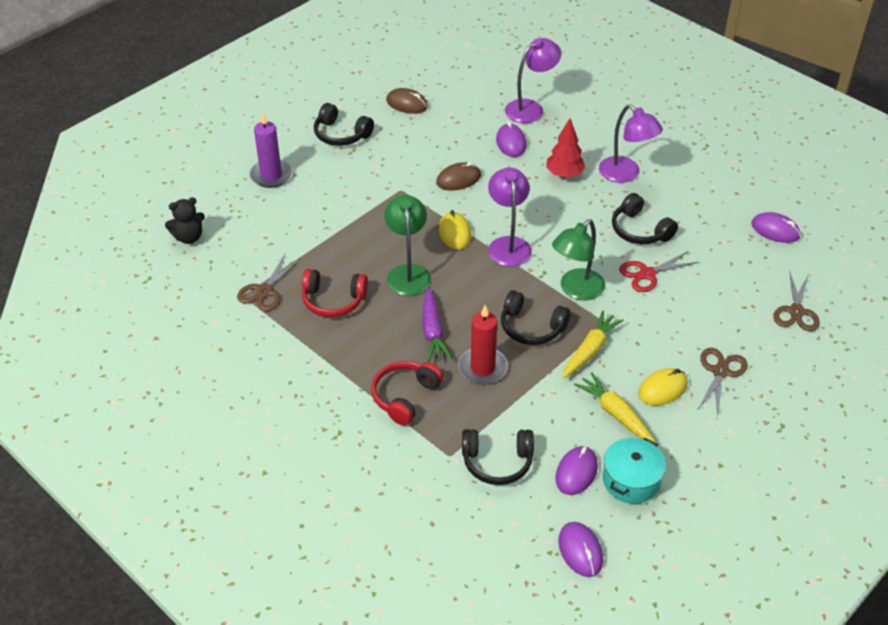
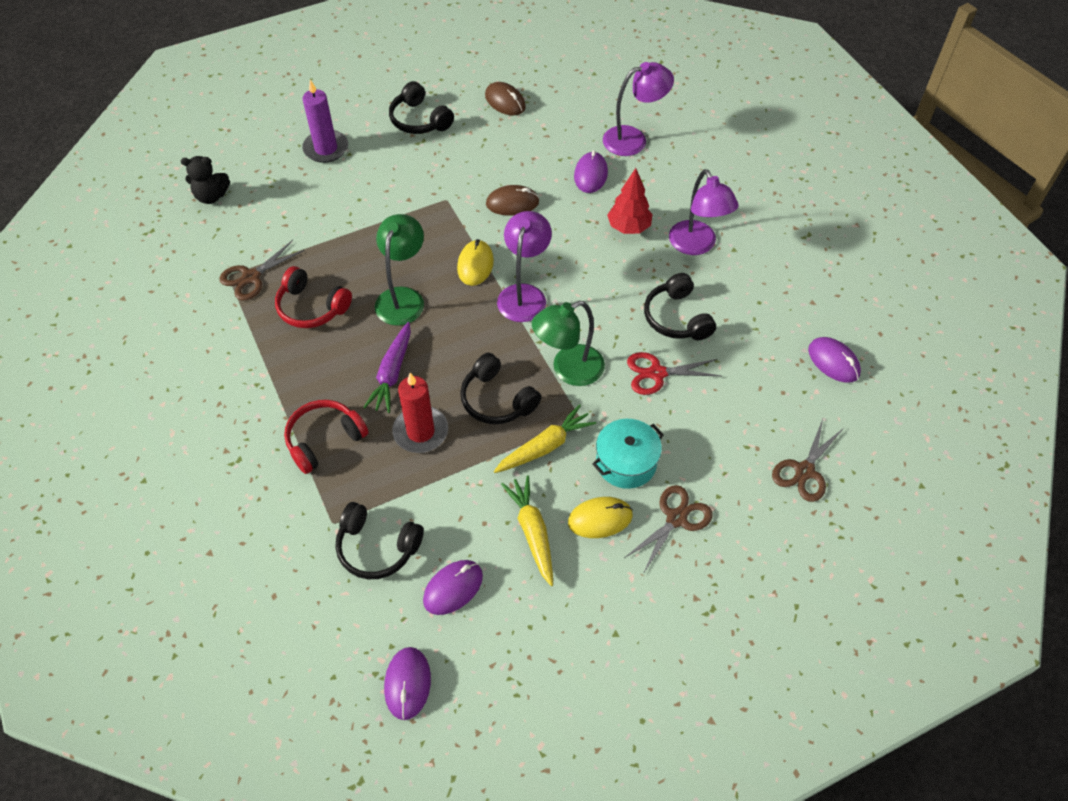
camera: 20 degrees right, 10 degrees up
(631, 480) = (506, 618): turquoise pot -> turquoise pot (626, 462)

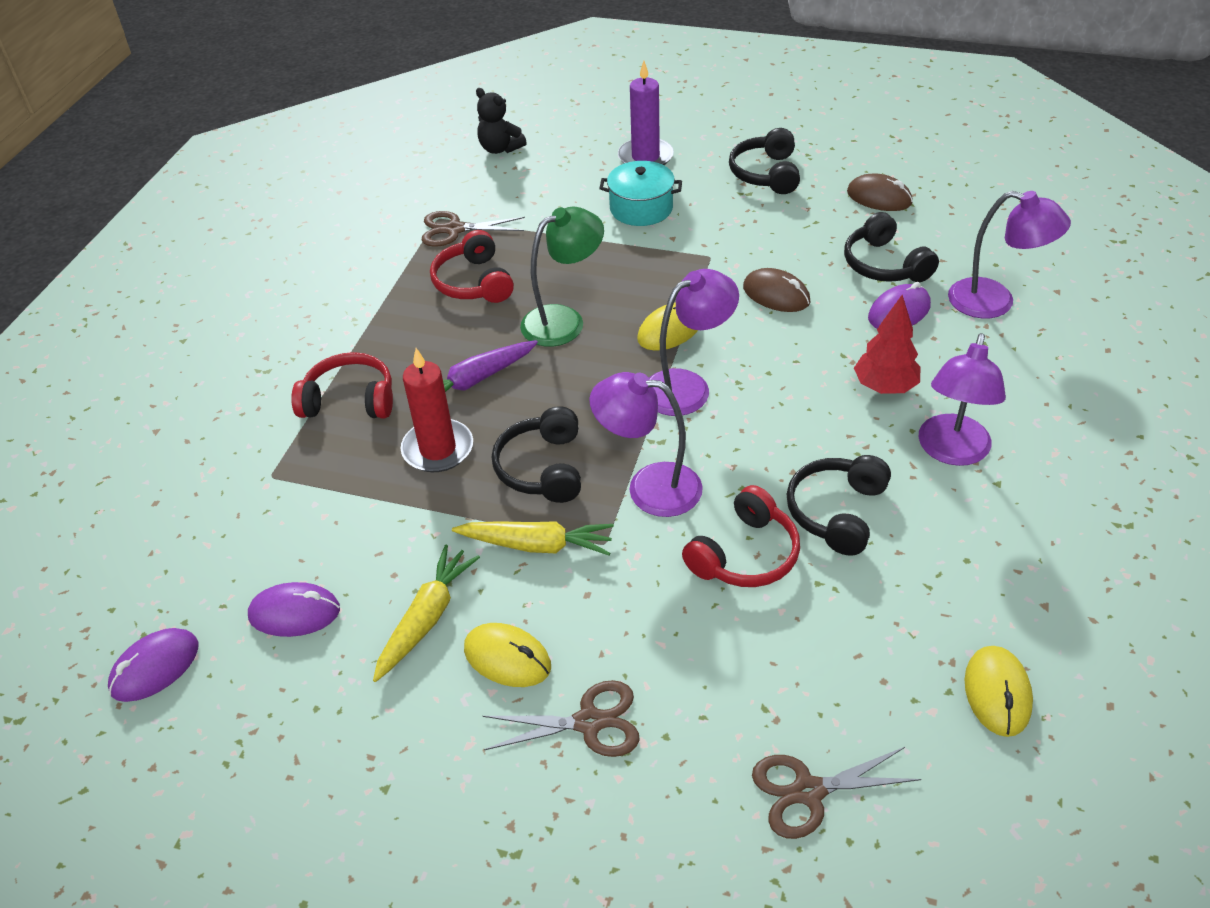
camera: 45 degrees right, 10 degrees down
(377, 548) = (278, 525): black headphones -> black headphones (884, 265)
(505, 101) = (879, 197): brown mouse -> brown mouse turned 60 degrees counterclockwise
(568, 370) = (649, 487): green lamp -> purple lamp
(626, 462) = (602, 622): turquoise pot -> turquoise pot (641, 208)
(657, 373) = (745, 555): red scissors -> red headphones
(833, 362) = (997, 693): purple mouse -> yellow mouse

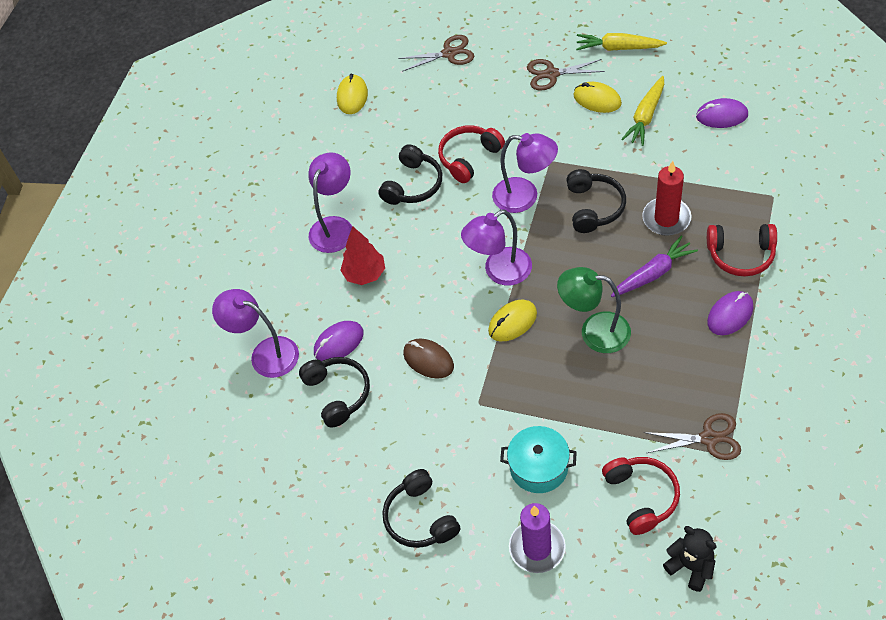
camera: 175 degrees left, 10 degrees up
(155, 667) = (787, 86): purple mouse -> purple mouse (730, 315)
(473, 282) = (676, 372): red headphones -> red headphones (642, 497)
(536, 545) = (590, 158): yellow carrot -> yellow carrot (618, 48)
(564, 320) = (594, 331): green lamp -> green lamp turned 45 degrees clockwise
(766, 174) = (420, 518): black headphones -> black headphones turned 150 degrees clockwise
(879, 197) = (322, 480): brown mouse -> none

